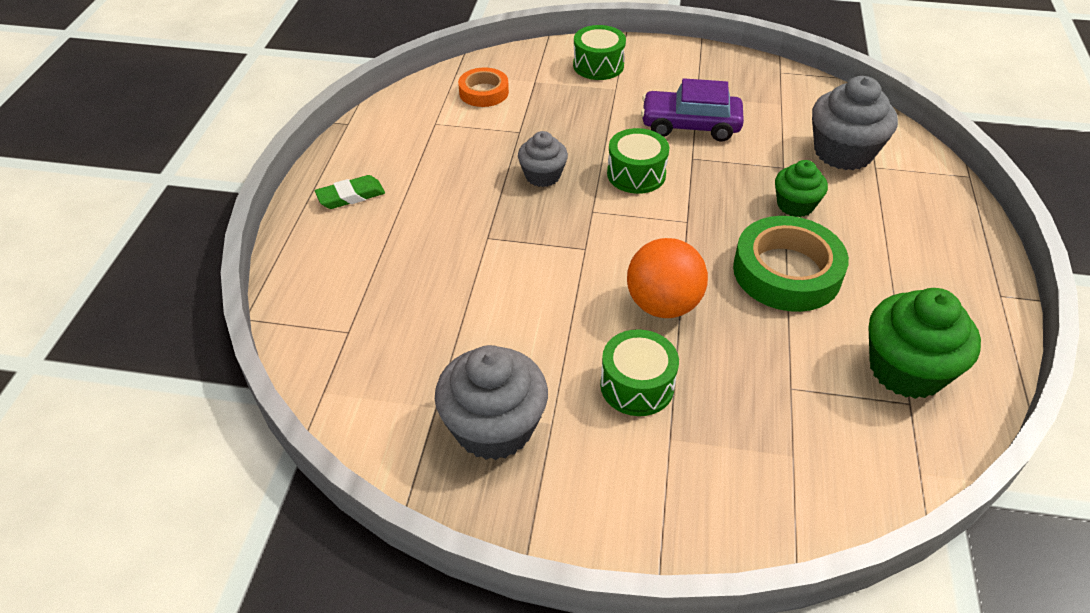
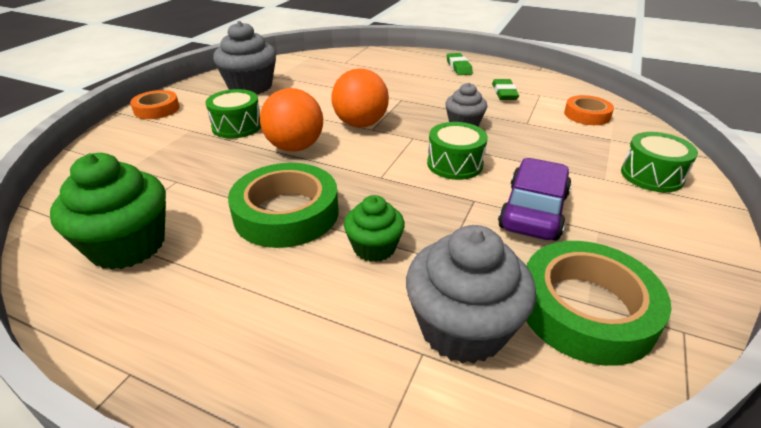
camera: 105 degrees right, 10 degrees down
(438, 150) = (504, 93): none -> green eraser
(577, 260) = (360, 124): none -> orange ball
(626, 525) = (157, 109): none -> orange tape
(788, 104) = (586, 309): none -> green tape

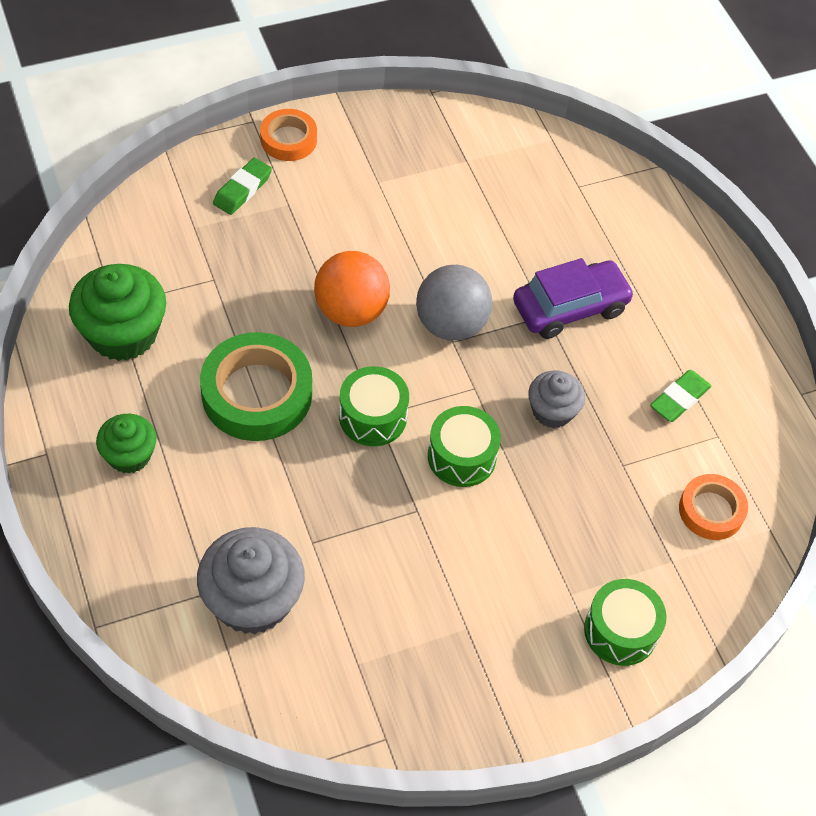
camera: 40 degrees right, 20 degrees up
(237, 126) = (333, 232): green drum -> green drum (373, 417)
(250, 87) = (416, 162): grey cupcake -> none
(360, 124) = (451, 324): orange ball -> grey ball
(374, 248) = (279, 486): green cupcake -> green cupcake (129, 455)
(458, 67) = (703, 306): green eraser -> green eraser (242, 189)
(533, 211) = (446, 564): purple car -> purple car (570, 307)
(586, 309) = (348, 665): green tape -> none

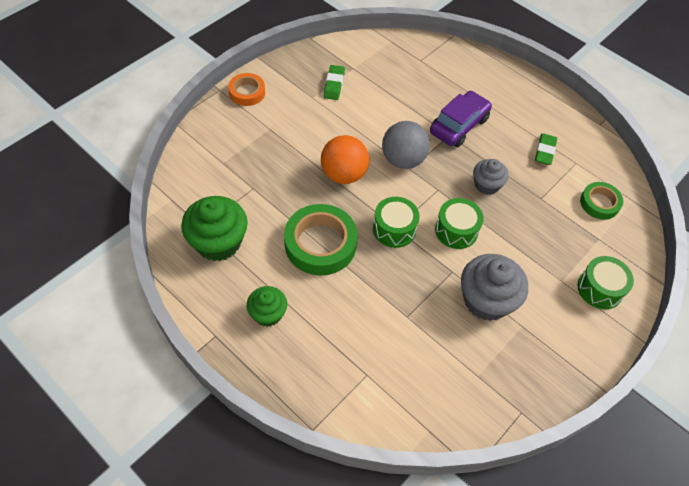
camera: 25 degrees left, 0 degrees up
(242, 189) = (238, 130): green eraser -> green eraser (334, 85)
(252, 600) = (395, 367): grey cupcake -> grey cupcake (486, 300)
(711, 510) = (599, 203): orange tape -> green tape

